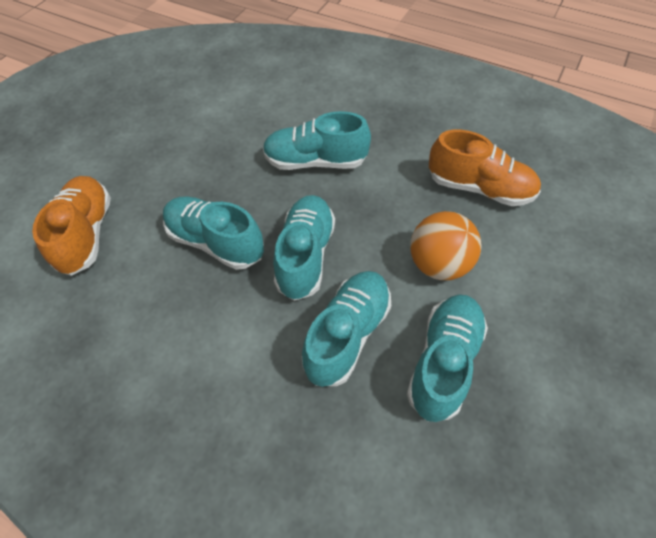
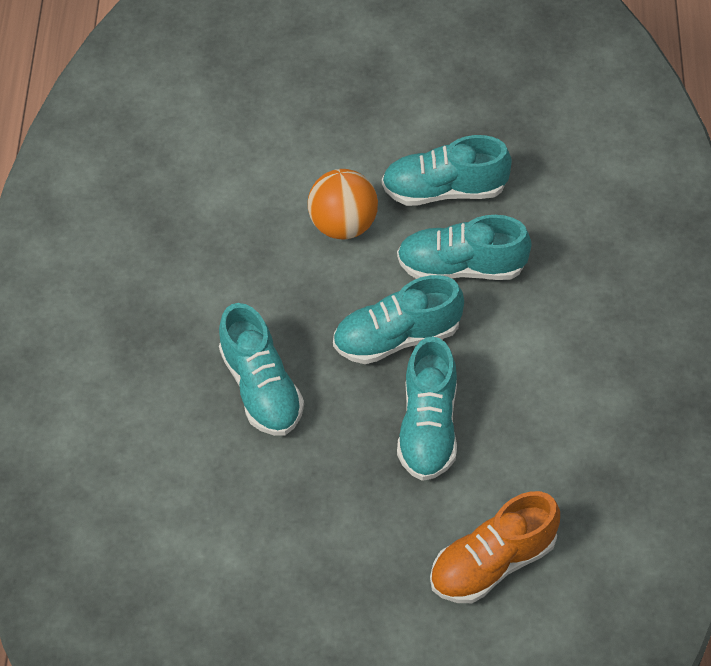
camera: 115 degrees left, 0 degrees up
(479, 188) = (222, 220): orange shoe -> none

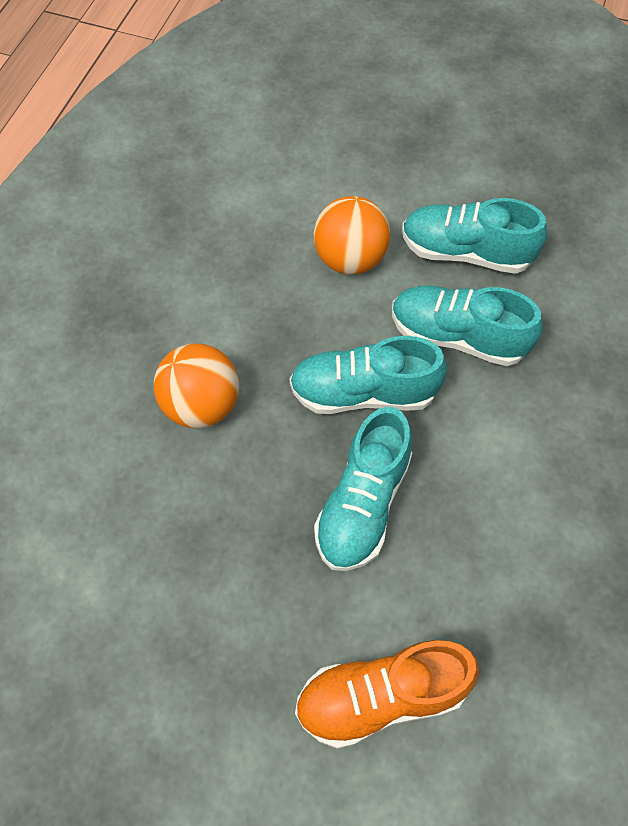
camera: 15 degrees right, 5 degrees up
(262, 387) = (201, 405): turquoise shoe -> orange ball

